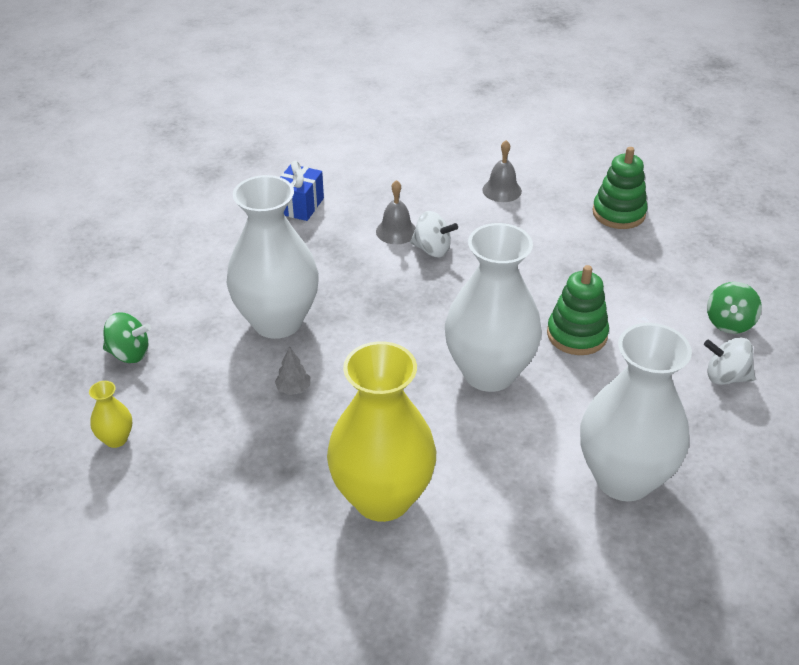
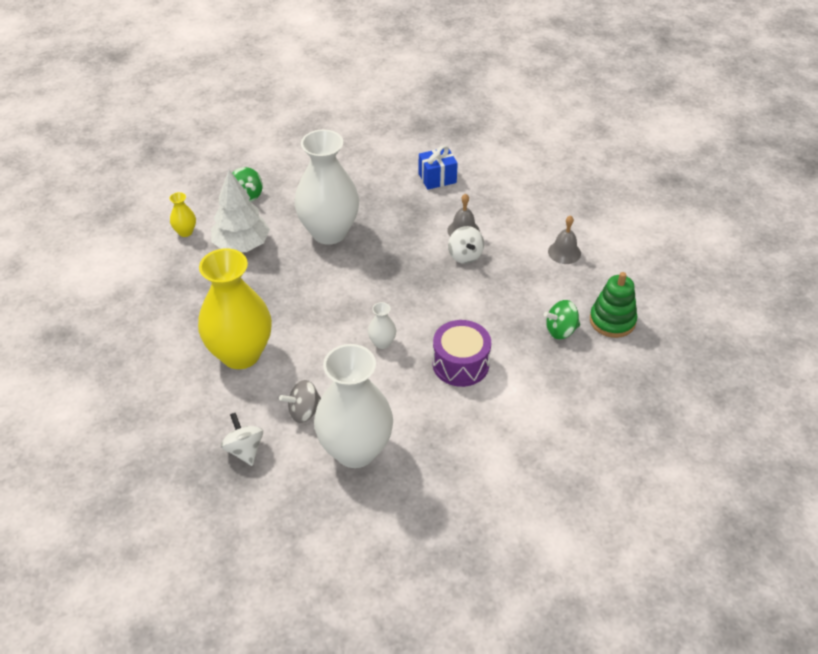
camera: 50 degrees right, 5 degrees up
(205, 401) = (241, 245): none -> white tree
(293, 389) = (284, 271): grey tree -> none
(489, 373) = (382, 343): white vase -> white vase, size x0.41
(529, 490) = (304, 412): none -> grey spinning top
(577, 334) = (460, 364): green stacking toy -> purple drum
(725, 377) = (500, 458): white spinning top -> white spinning top (244, 450)
(729, 323) = (559, 435): green spinning top -> green spinning top (560, 330)

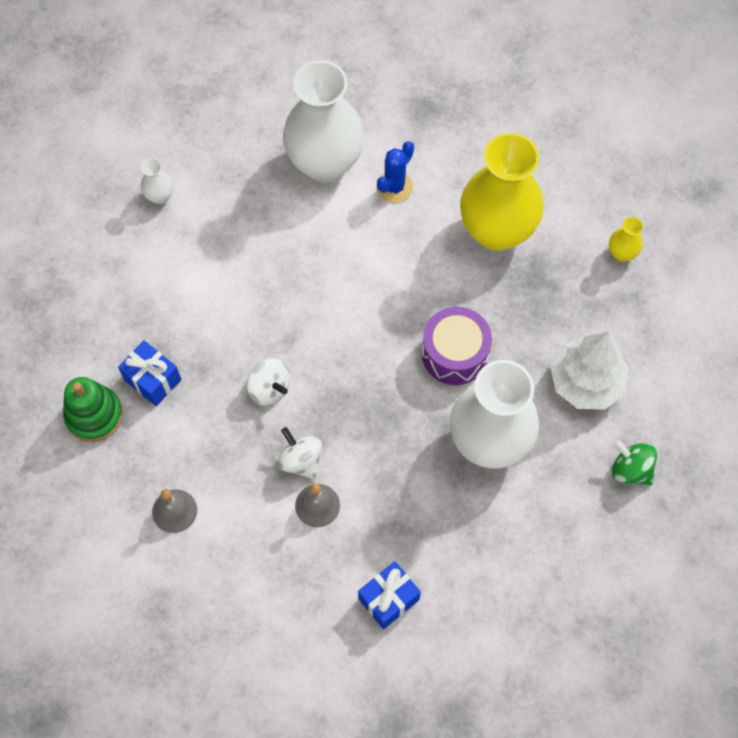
camera: 160 degrees right, 20 degrees up
(185, 232) = (668, 380): yellow vase -> yellow vase (621, 253)
(244, 450) = (432, 130): white spinning top -> white spinning top (269, 388)
(304, 412) = (394, 187): grey spinning top -> blue cactus
(382, 343) = (351, 295): white vase -> white vase (160, 196)
(460, 364) = (254, 296): purple drum -> purple drum (454, 354)
(560, 330) = (153, 380): green spinning top -> blue gift

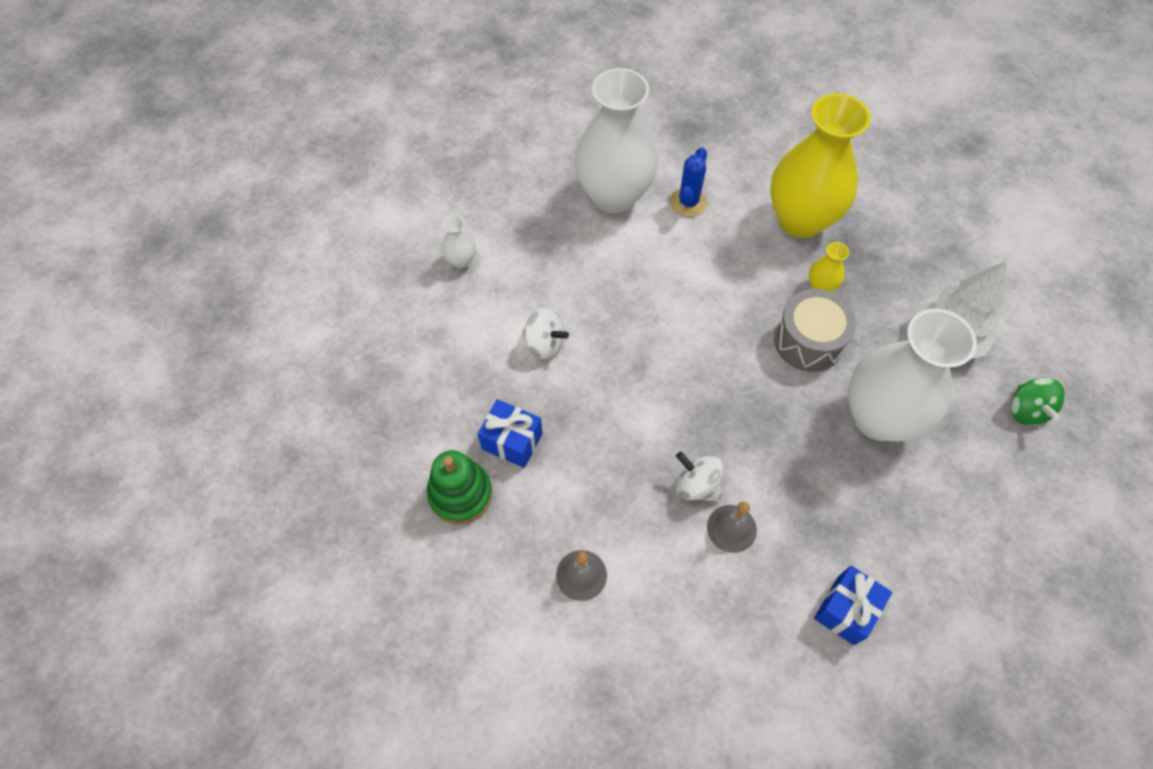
camera: 15 degrees left, 5 degrees down
(269, 388) = (637, 420): white spinning top -> white spinning top (544, 344)
(454, 354) = (808, 341): purple drum -> grey drum
(621, 253) = (923, 213): yellow vase -> yellow vase (820, 286)
(630, 469) = (1026, 410): green spinning top -> green spinning top turned 120 degrees counterclockwise

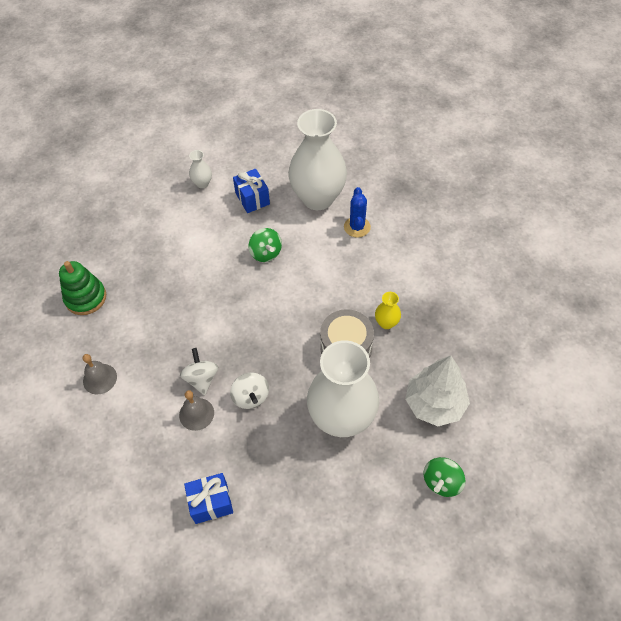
camera: 40 degrees right, 5 degrees down
(512, 441) = (135, 290): blue gift -> blue gift (252, 199)
(544, 344) = (200, 252): white spinning top -> white spinning top (251, 397)
(620, 295) = (266, 253): none -> green spinning top
(688, 202) = (357, 227): blue cactus -> blue cactus turned 60 degrees counterclockwise
(800, 220) = (415, 278): yellow vase -> none

